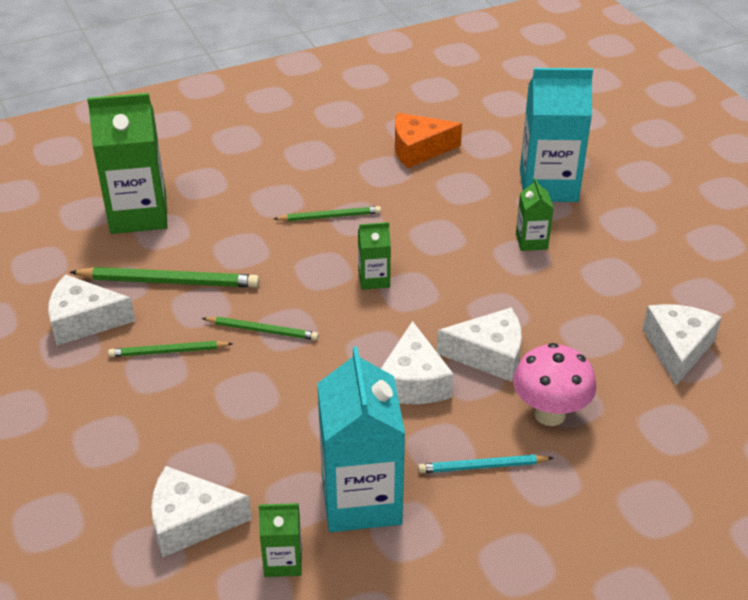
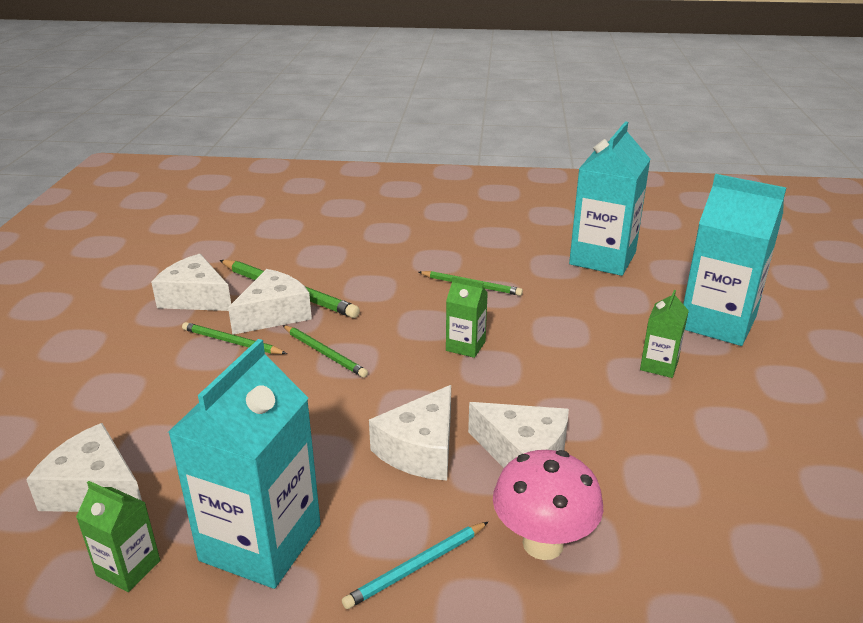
camera: 30 degrees right, 10 degrees down
(138, 214) = (316, 239): green carton -> none
(418, 149) = (602, 258): orange cheese -> turquoise carton
(482, 467) = (416, 567): turquoise pencil -> turquoise pencil turned 60 degrees counterclockwise
(678, 348) = (766, 536): white cheese -> white cheese (274, 314)

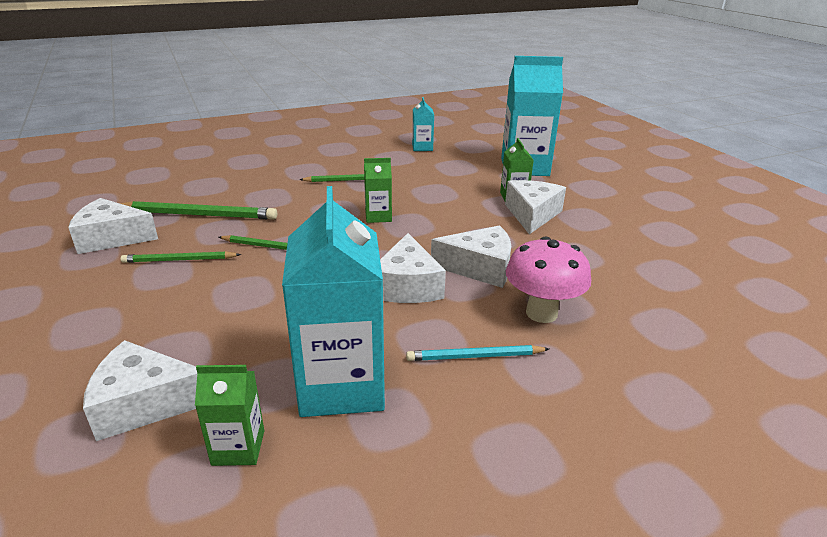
camera: 30 degrees left, 0 degrees up
(274, 314) = (201, 232): white cheese -> white cheese (532, 214)
(416, 567) = (474, 356): turquoise pencil -> turquoise pencil turned 60 degrees clockwise
(602, 258) = (422, 147): turquoise carton -> turquoise carton, size x0.48

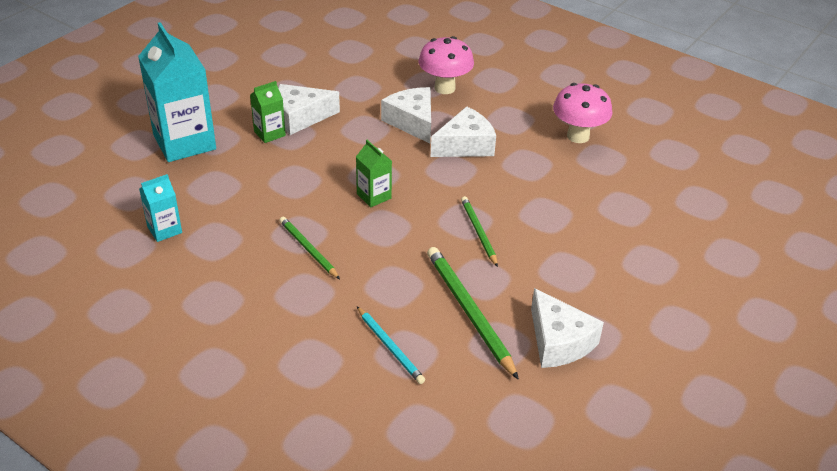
camera: 120 degrees left, 10 degrees up
(144, 403) = (663, 195): white cheese -> none
(179, 260) = (545, 273): green pencil -> none
(238, 447) = (647, 150): green carton -> none
(341, 385) = (578, 136): turquoise carton -> pink mushroom
(474, 356) = (509, 101): turquoise pencil -> turquoise pencil (390, 347)

